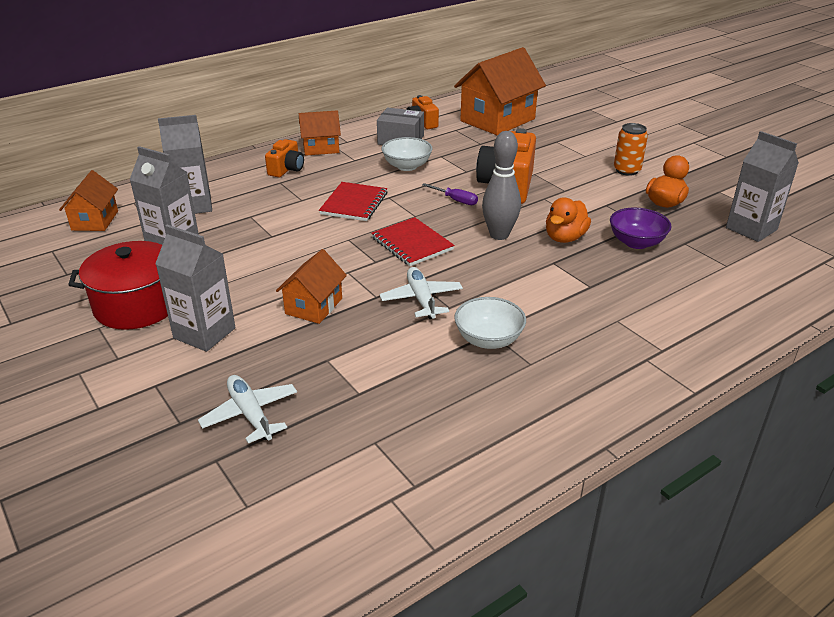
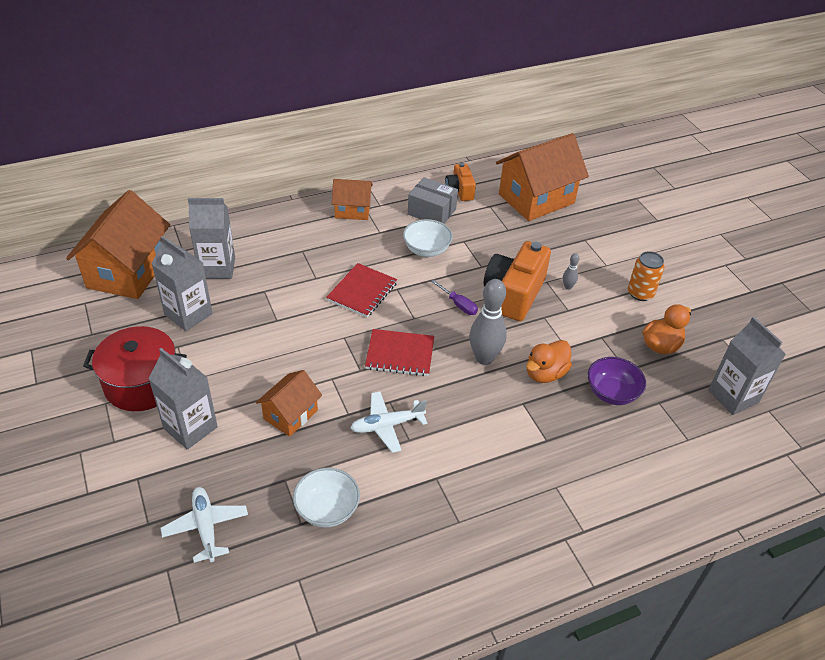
camera: 10 degrees right, 10 degrees up
(95, 220) = (128, 272): orange house -> orange house, size x1.84
(286, 169) = (312, 234): orange camera -> none
(412, 244) = (400, 354): red notebook -> red notebook turned 60 degrees counterclockwise
(421, 299) = (387, 425): white plane -> white plane turned 105 degrees counterclockwise
(488, 340) = (431, 486): white bowl -> white bowl (327, 509)
(556, 175) = (567, 287): none -> grey bowling pin

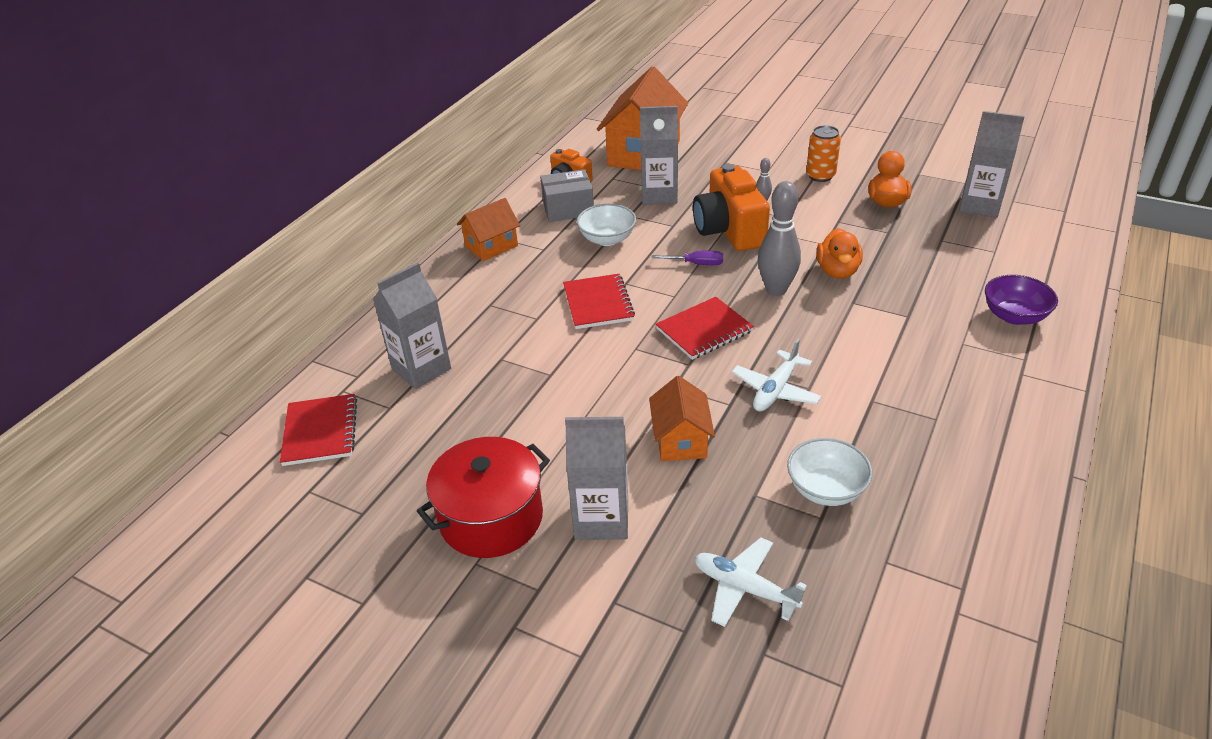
camera: 35 degrees left, 5 degrees down
(128, 272) = (320, 432): orange house -> red notebook
(188, 314) = (450, 426): grey carton -> grey carton (659, 195)
(612, 393) = (902, 254): purple bowl -> purple bowl (1014, 316)

